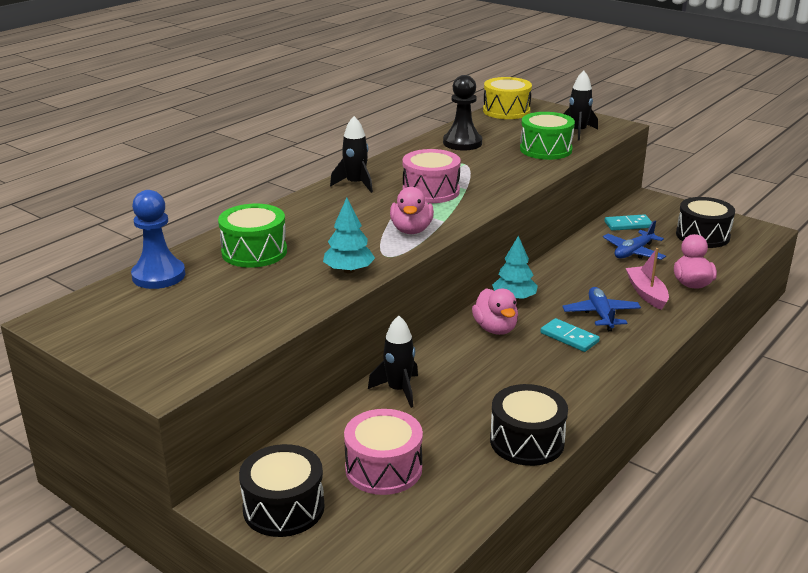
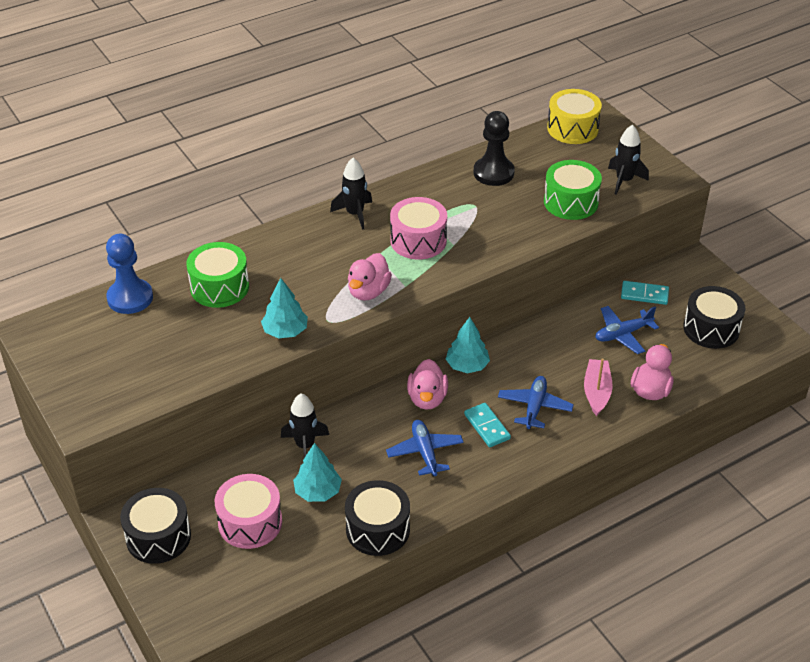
camera: 20 degrees right, 15 degrees up
(439, 424) = (318, 491): none -> turquoise tree
(525, 369) = (425, 452): none -> blue plane

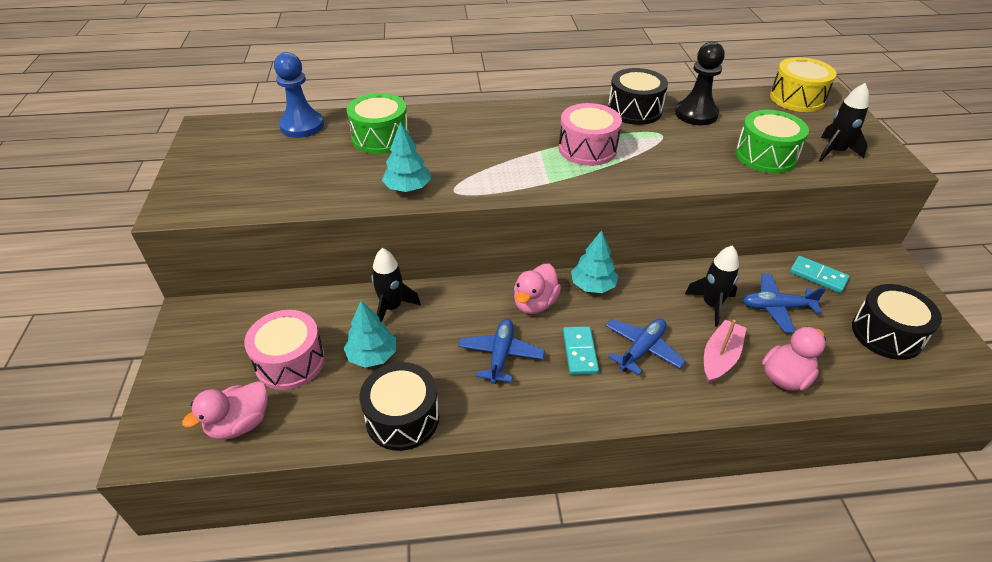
camera: 25 degrees right, 0 degrees up
(158, 537) = (204, 343): black drum -> black drum (634, 110)
(355, 214) = (542, 114): black rocket -> black rocket (711, 305)
(368, 291) = (510, 177): pink duck -> pink duck (240, 424)

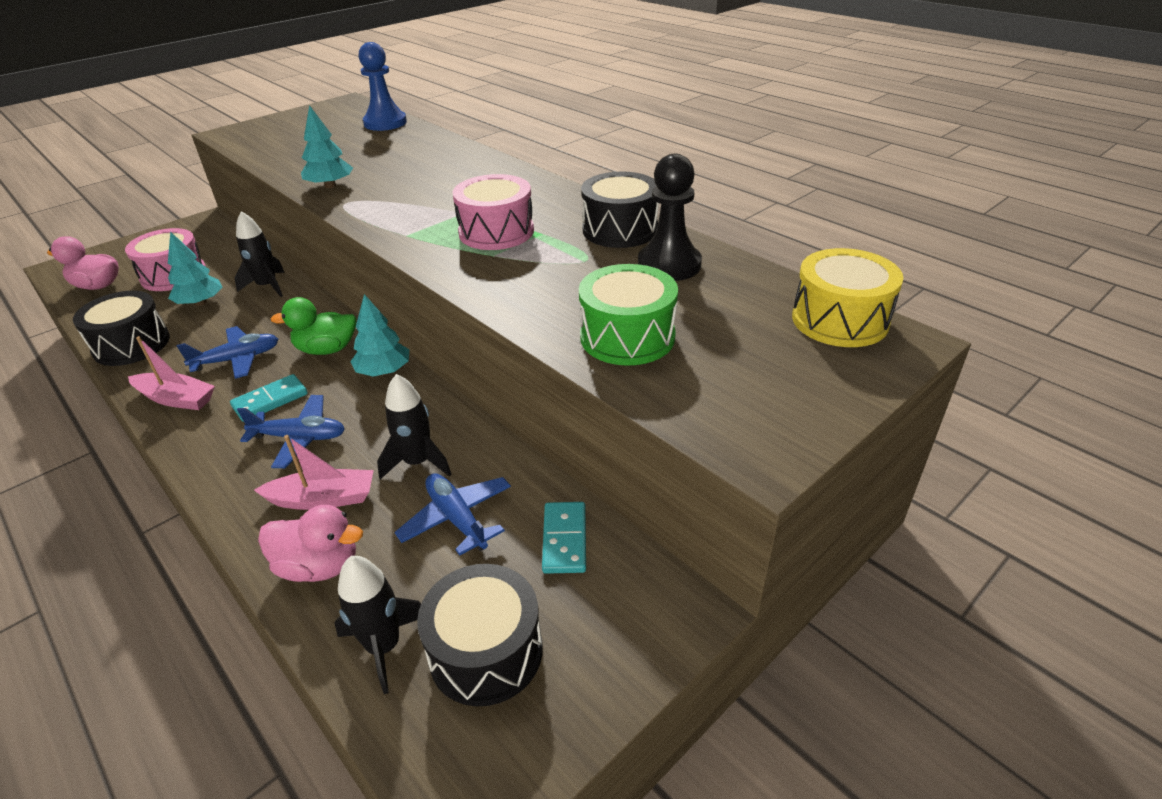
camera: 55 degrees right, 5 degrees down
(380, 138) = (401, 150): green drum -> none
(528, 405) = (176, 399): none -> pink boat
(535, 303) = (327, 349): pink duck -> green duck
(834, 152) = (719, 388): black rocket -> black rocket (384, 646)

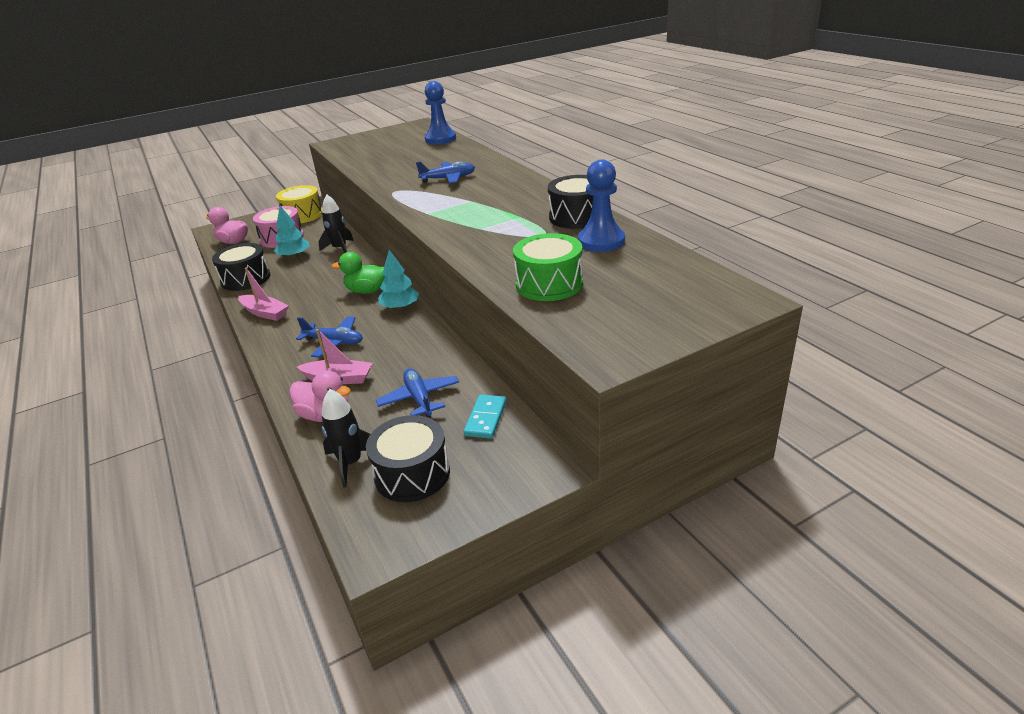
camera: 15 degrees right, 5 degrees down
(237, 359) = (308, 293): blue plane -> blue plane (448, 179)
(270, 400) = (322, 319): turquoise domino -> none
(330, 186) = (388, 180): turquoise tree -> none
(417, 462) = (405, 364): black rocket -> none
(496, 232) = (488, 214): pink drum -> none
(669, 265) = (601, 241): black pawn -> blue pawn
(839, 320) = (708, 284): yellow drum -> yellow drum (302, 215)

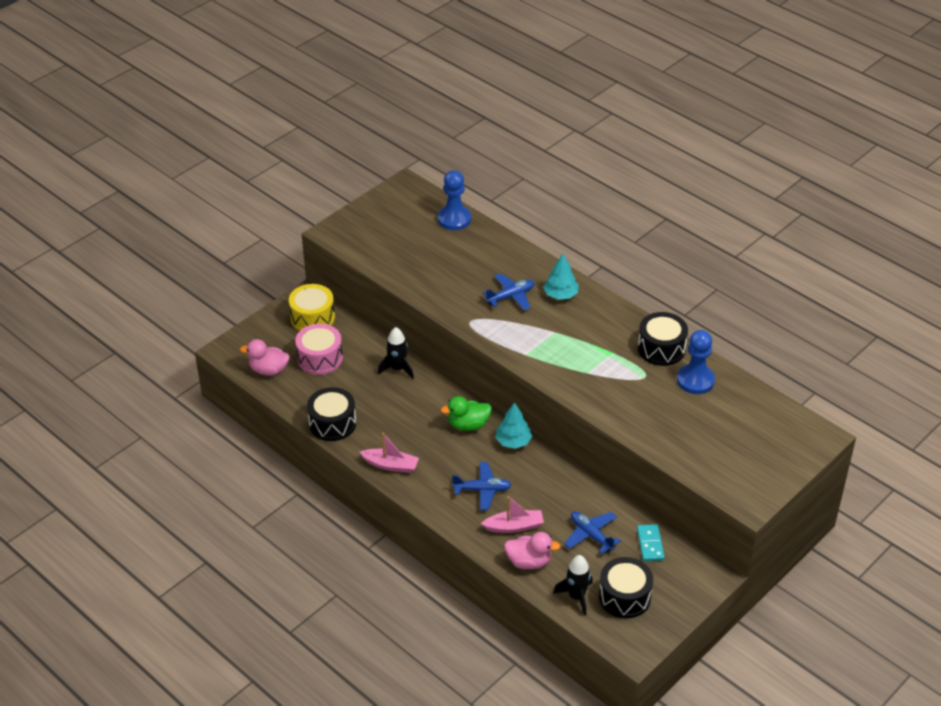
camera: 20 degrees left, 10 degrees up
(294, 256) = (357, 385): turquoise tree -> turquoise tree (560, 295)
(549, 284) = (679, 436): green drum -> none

